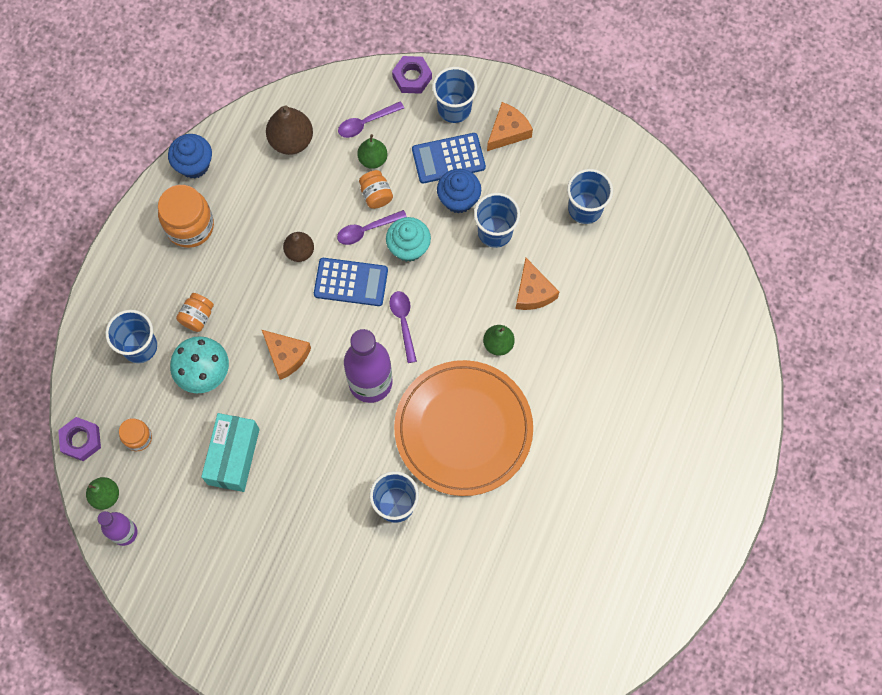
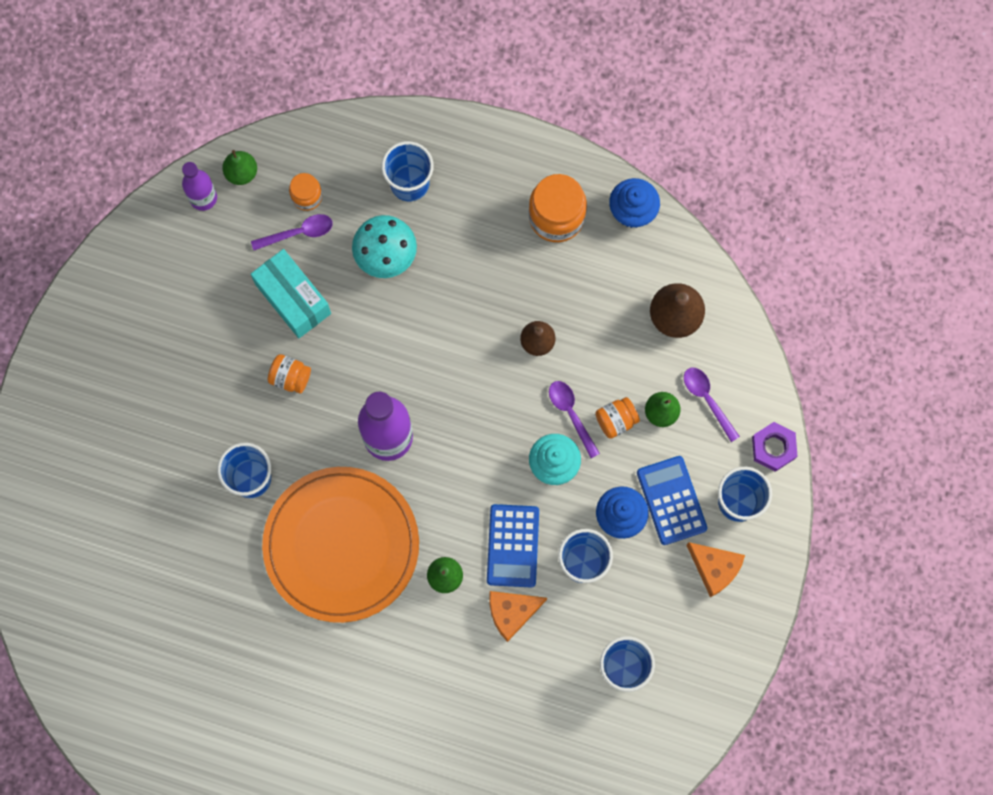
camera: 85 degrees right, 5 degrees up
(81, 440) = (300, 138): purple nut -> none
(197, 317) = (449, 239): orange jar -> orange jar (290, 377)
(233, 456) = (293, 299): turquoise box -> turquoise box turned 45 degrees clockwise
(286, 355) = (412, 341): orange cheese -> none
(351, 282) = (505, 403): blue calculator -> blue calculator (513, 546)
(403, 322) = (462, 467): purple spoon -> purple spoon (298, 233)

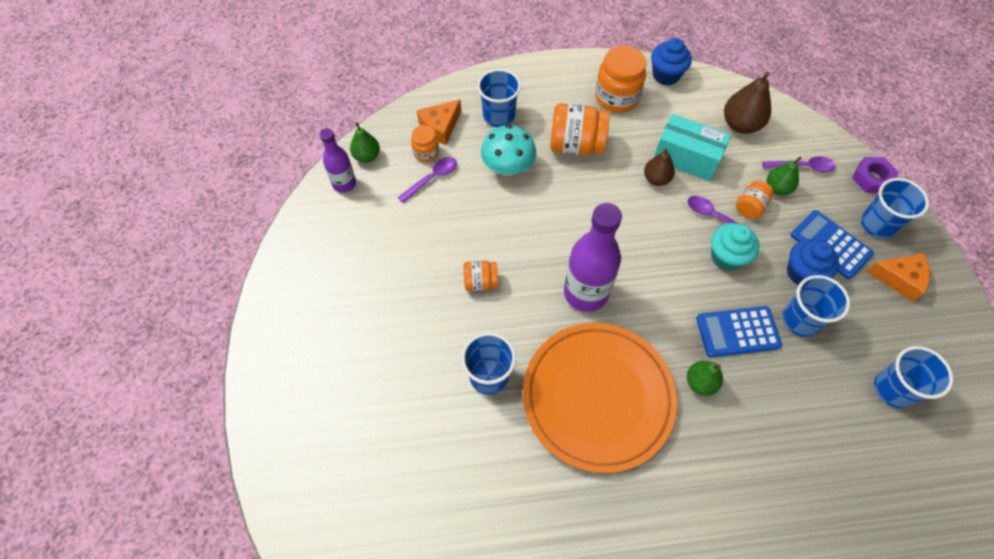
camera: 25 degrees left, 15 degrees down
(293, 299) = (452, 224): turquoise box -> turquoise box (686, 158)
(474, 260) = (576, 145): none -> orange jar
(512, 612) = (774, 386): orange cheese -> orange cheese (440, 127)
(513, 546) = (737, 332): blue calculator -> blue calculator turned 105 degrees clockwise
(707, 400) = (802, 167): purple spoon -> purple spoon turned 150 degrees clockwise

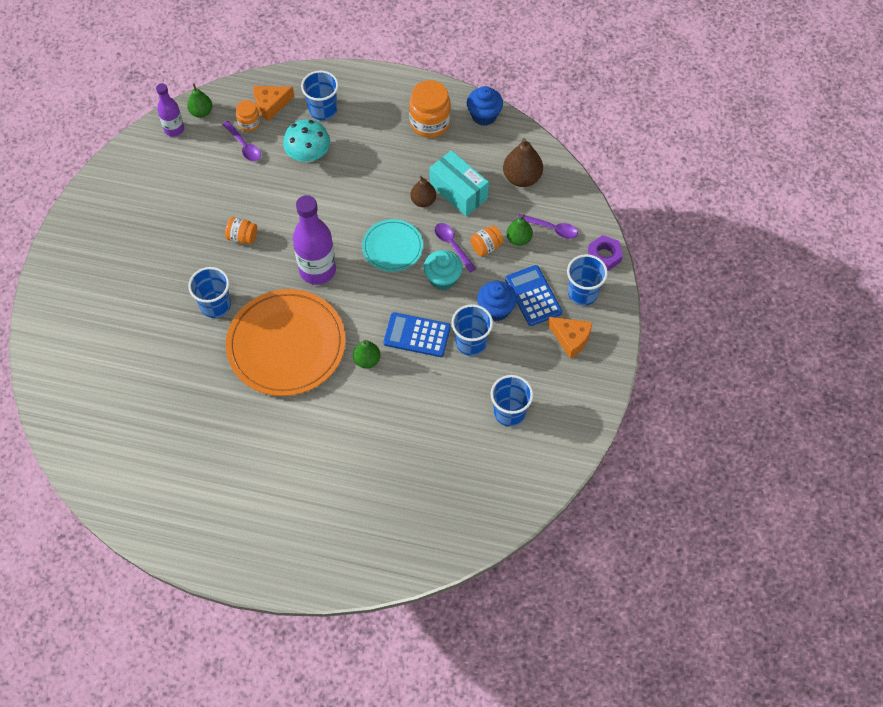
camera: 20 degrees right, 0 degrees up
(432, 178) = (244, 146): purple spoon -> purple spoon turned 75 degrees clockwise
(576, 145) = (373, 153): orange jar -> none
(653, 239) = (392, 247): none -> turquoise plate

